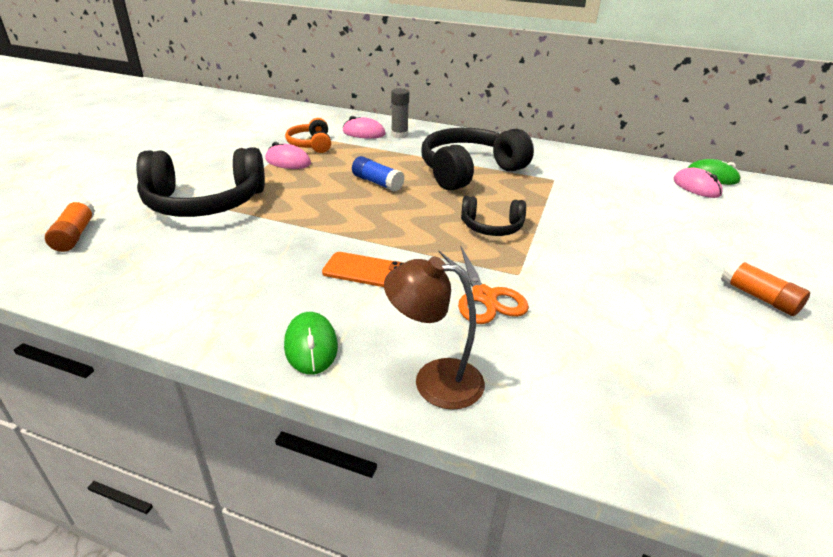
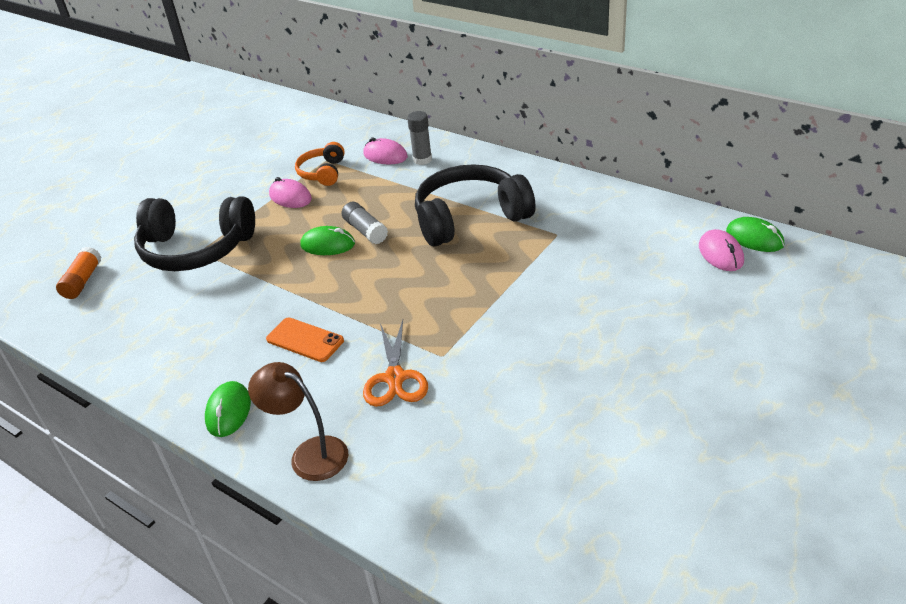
camera: 20 degrees right, 5 degrees up
(346, 194) = (328, 245): none -> green mouse
(377, 183) = (365, 231): blue glue stick -> grey glue stick
(491, 227) = (449, 296): black headphones -> none
(758, 297) = (666, 405): orange glue stick -> none

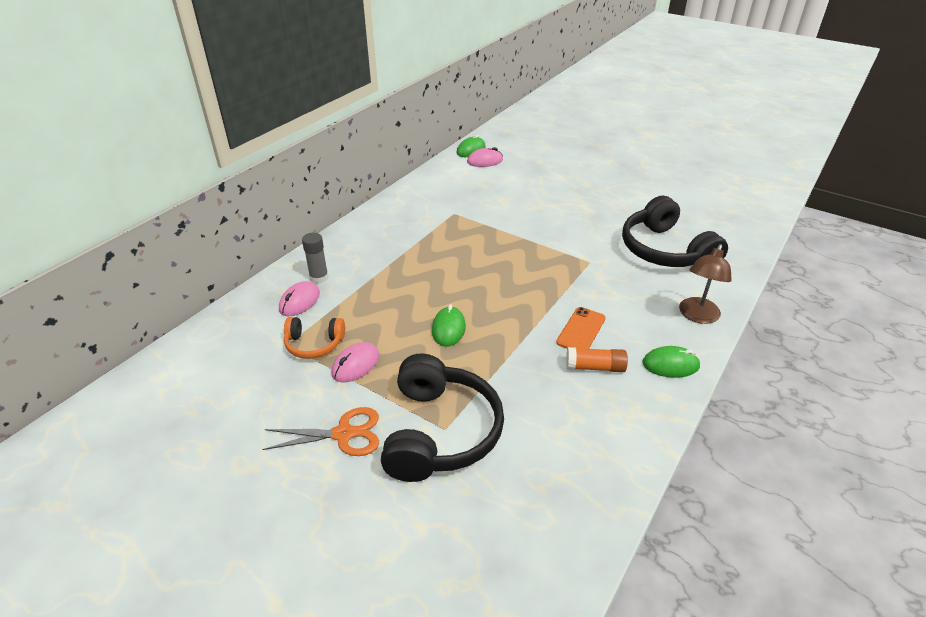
camera: 95 degrees left, 0 degrees up
(83, 281) = (492, 540): orange glue stick -> orange glue stick (595, 367)
(365, 231) = (430, 306): grey glue stick -> none
(395, 378) = (615, 281): orange scissors -> orange scissors (343, 434)
(470, 218) = (424, 250): black headphones -> black headphones (665, 251)

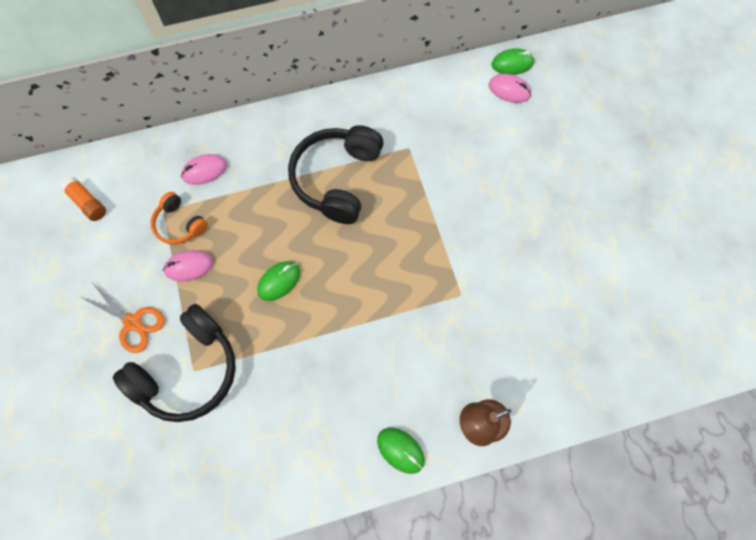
camera: 40 degrees right, 30 degrees up
(319, 277) = (238, 153): grey glue stick -> none
(581, 330) = (372, 362): orange phone -> none
(595, 367) = (343, 404): orange glue stick -> orange glue stick (87, 203)
(665, 251) = (544, 333): black headphones -> black headphones (337, 179)

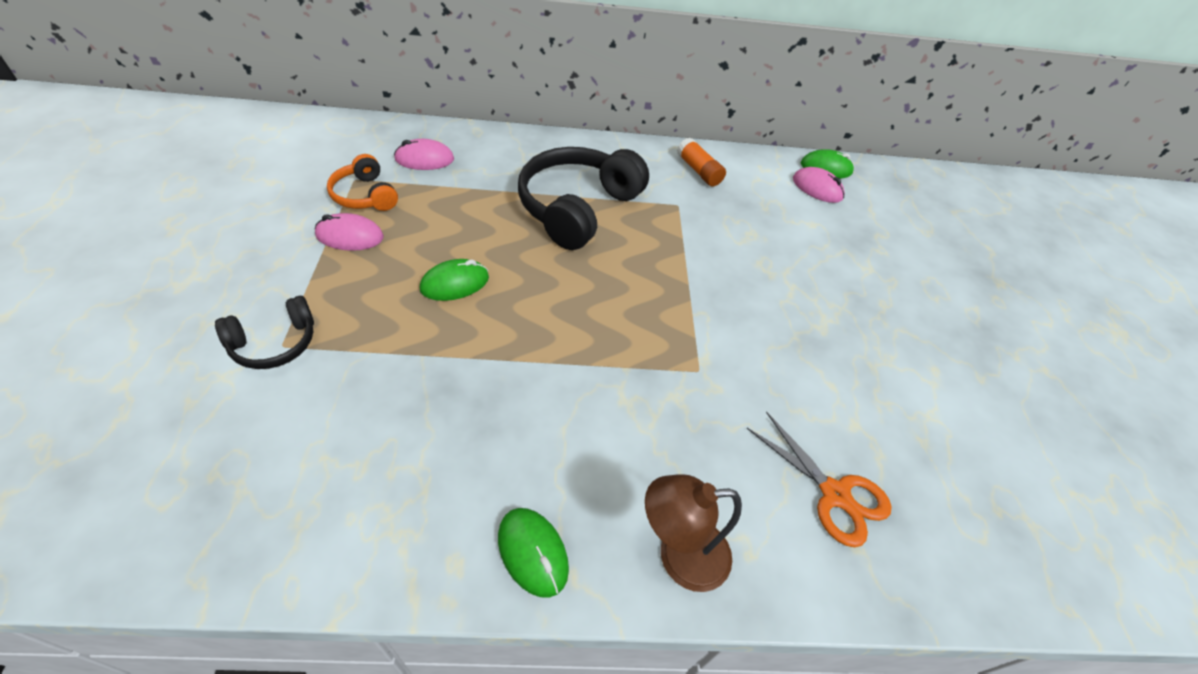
camera: 10 degrees right, 20 degrees down
(87, 203) = (273, 149): orange glue stick -> orange glue stick (698, 171)
(133, 322) = (240, 270): orange scissors -> orange scissors (834, 494)
(188, 371) = (274, 343): black headphones -> black headphones, size x0.53

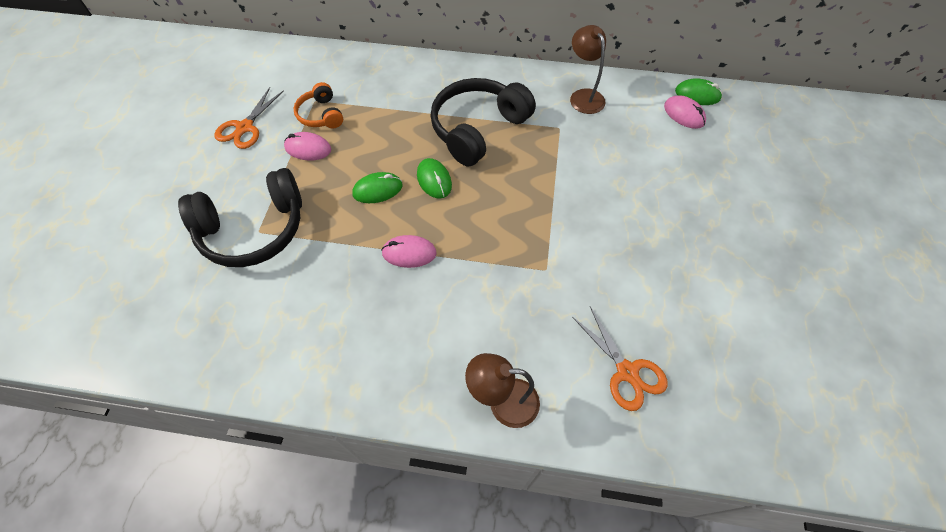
camera: 15 degrees right, 10 degrees up
(254, 212) = (245, 127): none -> orange scissors
(274, 343) = (253, 229): black headphones -> black headphones, size x1.90
(424, 159) = (367, 83): pink mouse -> pink mouse (409, 253)
(533, 552) = (405, 389): green mouse -> green mouse (434, 180)
(698, 171) = (583, 96): orange glue stick -> brown lamp

